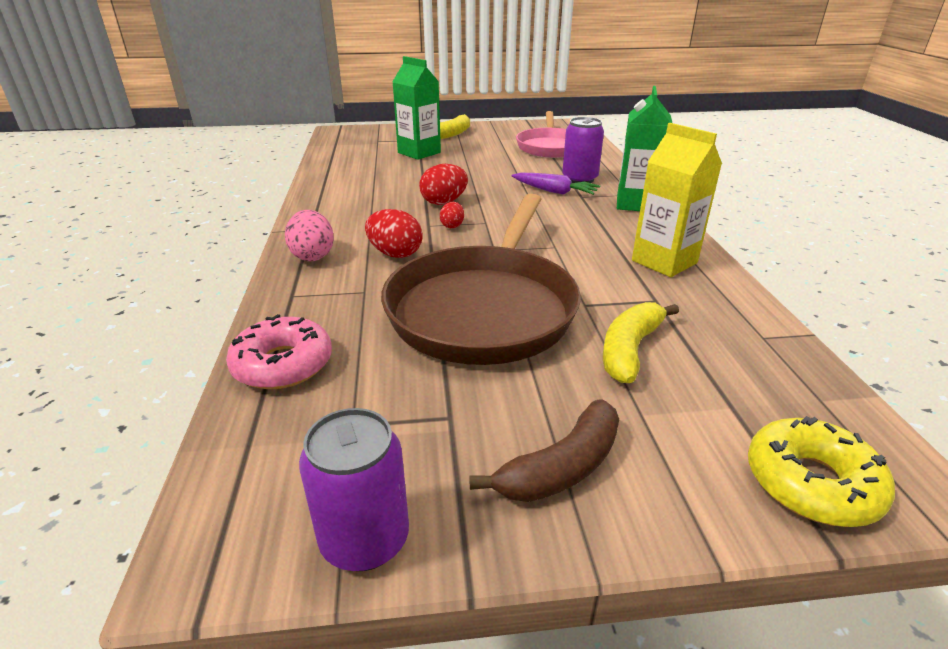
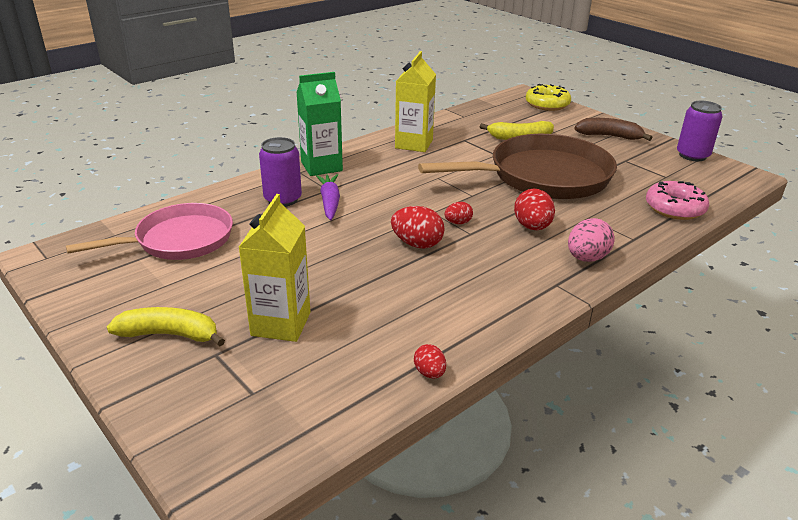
camera: 125 degrees left, 0 degrees up
(317, 170) = (429, 373): none -> red egg
(419, 153) = (281, 324): green carton -> yellow carton

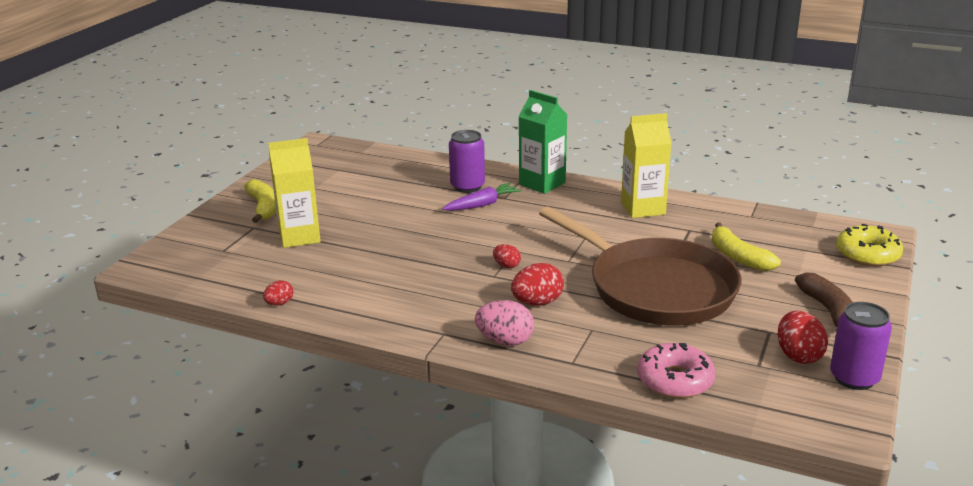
camera: 65 degrees right, 5 degrees down
(179, 240) = (372, 173): pink pan -> none
(417, 244) = (451, 257): red egg -> red egg (798, 355)

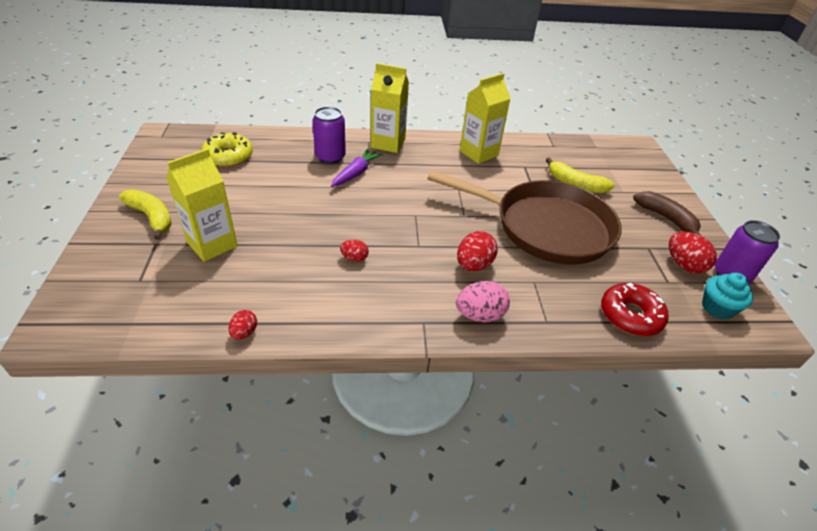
camera: 30 degrees left, 15 degrees up
(506, 266) = (421, 232): red egg -> red egg (354, 258)
(542, 183) = (388, 143): green carton -> yellow carton
(675, 380) = (630, 315): pink donut -> red donut
(796, 400) = (717, 308): none -> turquoise cupcake
(867, 254) = (647, 164): yellow donut -> yellow donut (228, 156)

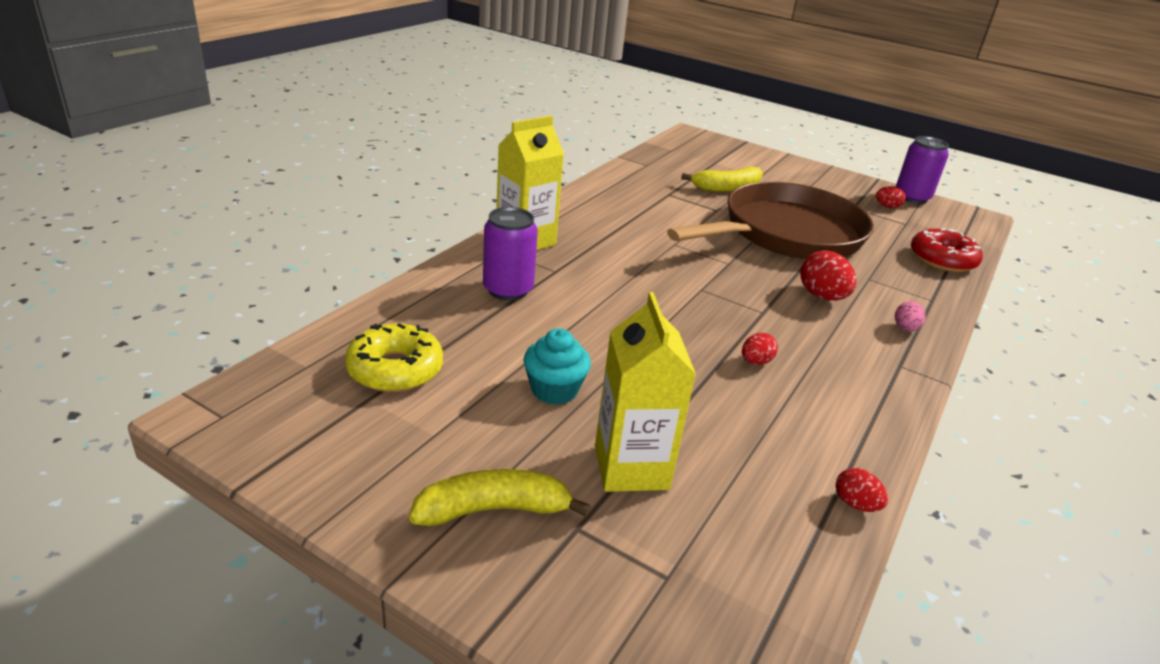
camera: 55 degrees left, 10 degrees down
(356, 173) = (570, 288): purple carrot -> none
(478, 153) = (615, 203): yellow carton -> none
(480, 315) = (905, 328): pink egg -> pink egg, size x0.58
(666, 218) = (816, 180): brown banana -> none
(684, 265) = (887, 207): red egg -> red egg, size x0.58
(717, 308) = (950, 222): turquoise cupcake -> turquoise cupcake (554, 390)

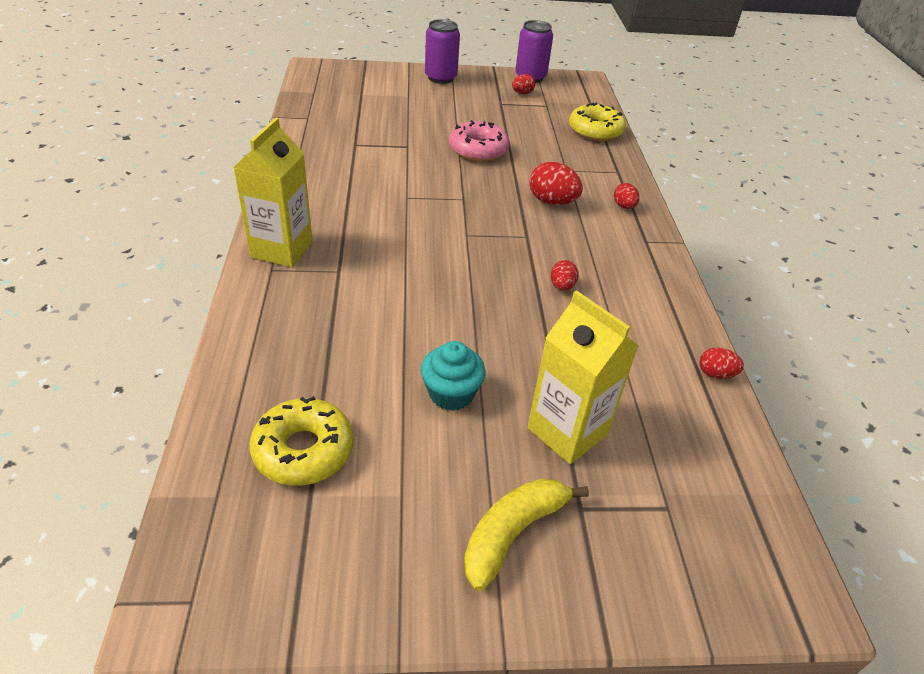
camera: 35 degrees left, 10 degrees up
(508, 290) = (318, 311): purple can -> purple can (440, 78)
(727, 188) = (395, 119): yellow banana -> none
(786, 234) = (478, 150): brown pan -> pink donut
(905, 328) = (624, 206): pink egg -> red egg
(942, 259) = (595, 131): red donut -> yellow donut

